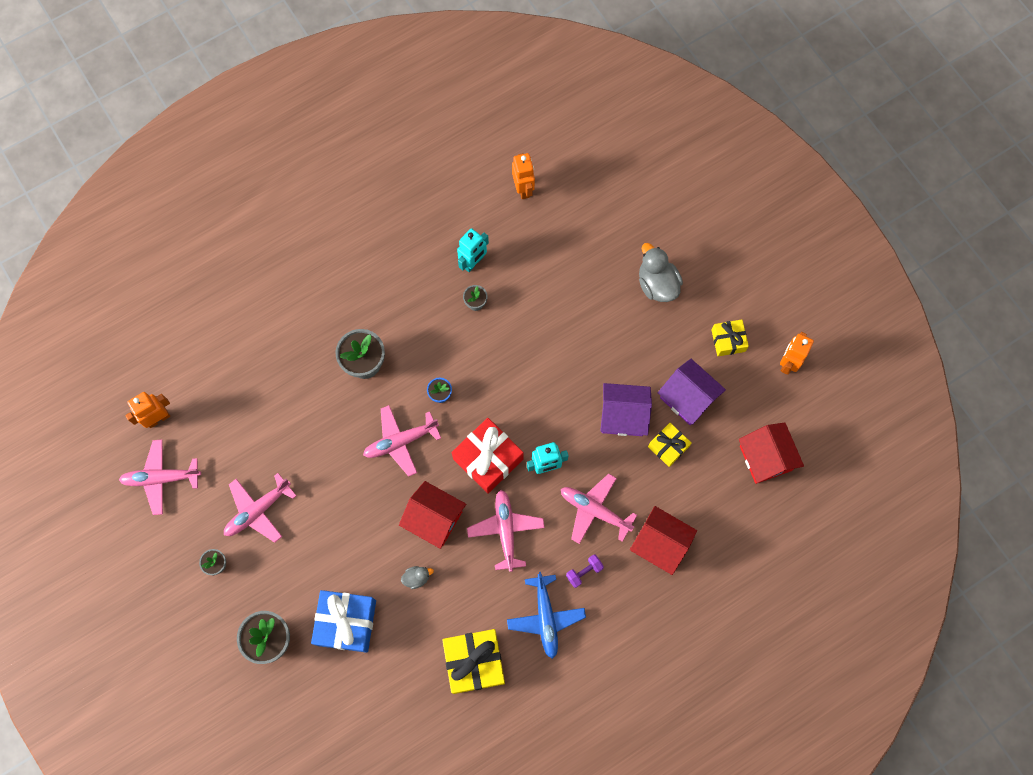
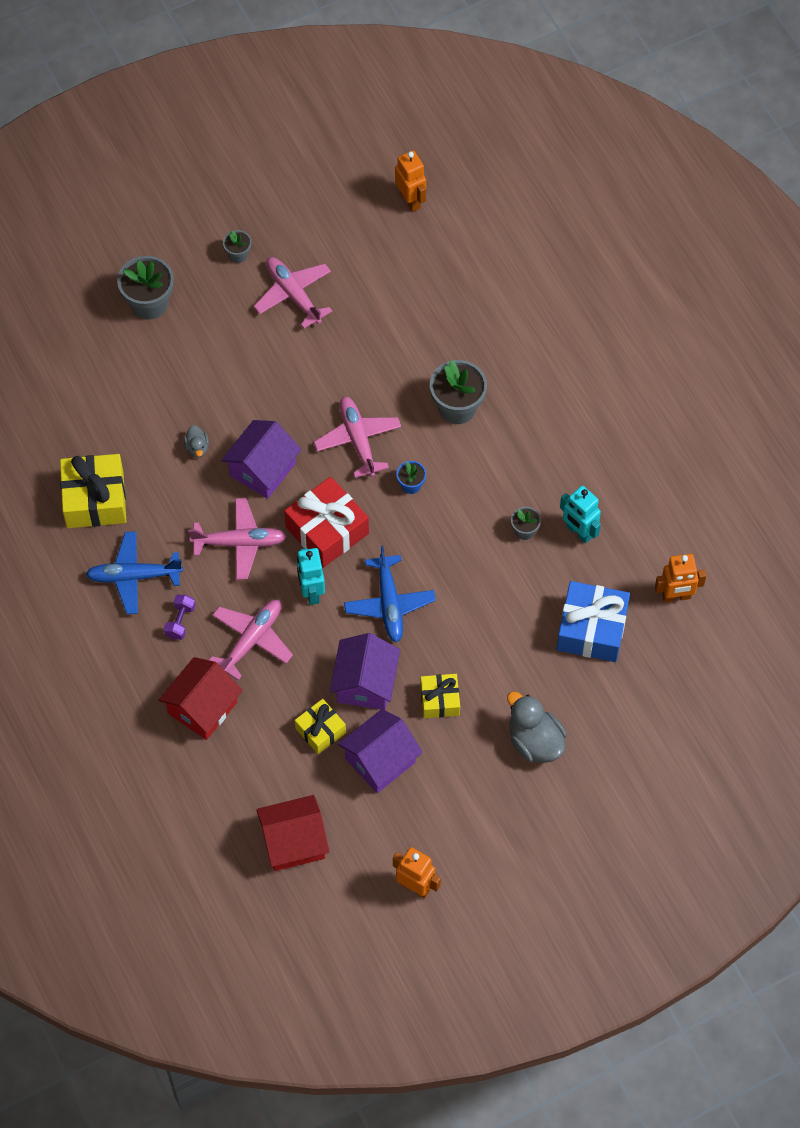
camera: 95 degrees right, 10 degrees down
(161, 478) = (341, 203): pink plane -> none
(346, 622) = (157, 375): blue gift -> blue gift (592, 629)
(434, 519) = (262, 469): red house -> purple house
(551, 403) = (389, 604): none -> blue plane
(584, 572) = (180, 621): purple dumbbell -> purple dumbbell turned 45 degrees clockwise
(657, 284) = (535, 741): grey duck -> grey duck turned 105 degrees counterclockwise
(728, 340) = (451, 818): yellow gift -> yellow gift (440, 700)

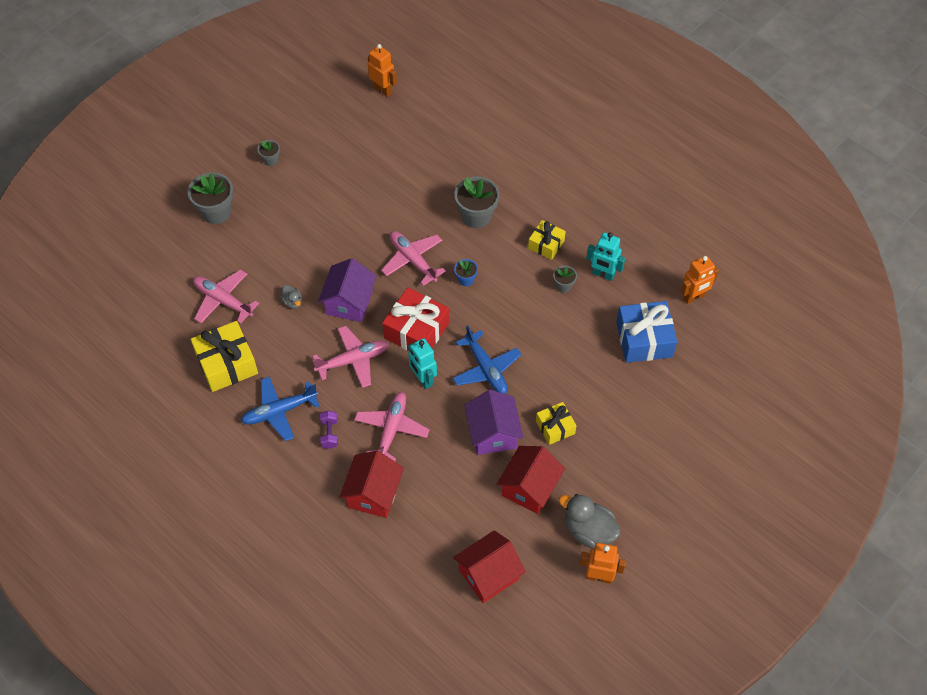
camera: 20 degrees left, 5 degrees down
(293, 294) = (323, 175): pink plane -> pink plane (223, 300)
(320, 730) = (473, 480): yellow gift -> yellow gift (546, 244)
(380, 760) = (529, 488): purple house -> red house
(535, 741) = (640, 434): grey duck -> grey duck (589, 531)

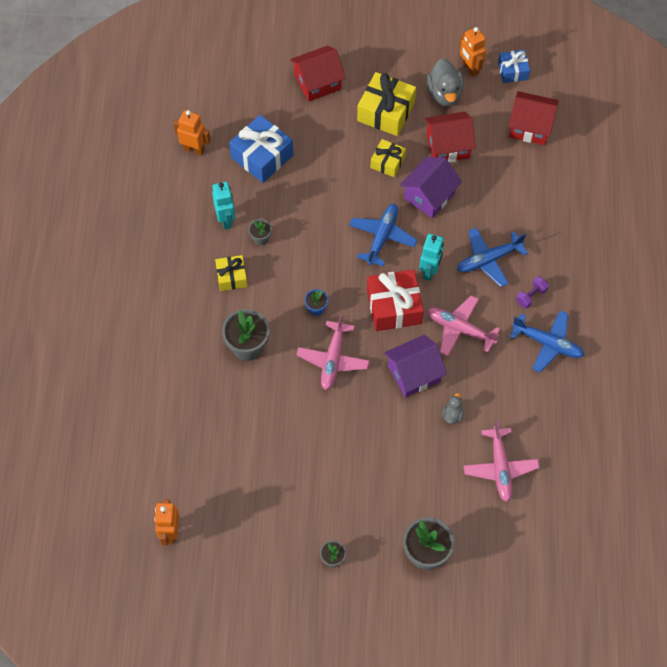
camera: 130 degrees left, 5 degrees up
(227, 364) = (548, 414): yellow gift -> yellow gift (386, 112)
(373, 494) = (545, 233): red house -> red house (317, 82)
(391, 429) = (488, 260): pink plane -> blue plane
(564, 613) = (513, 71): none -> blue gift

